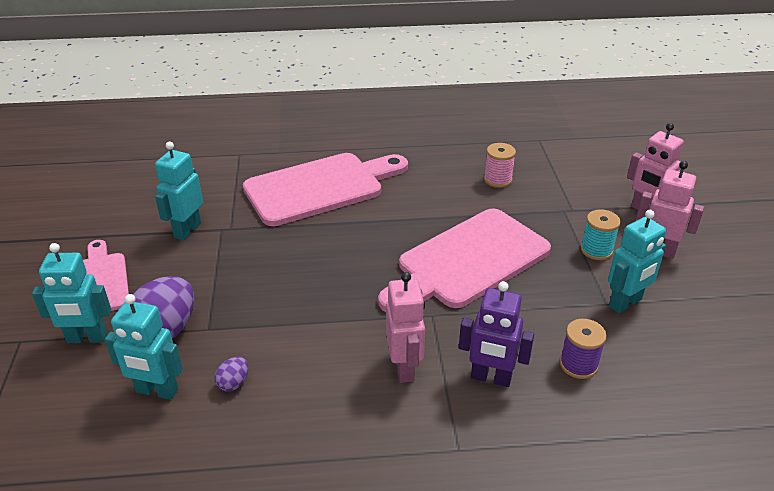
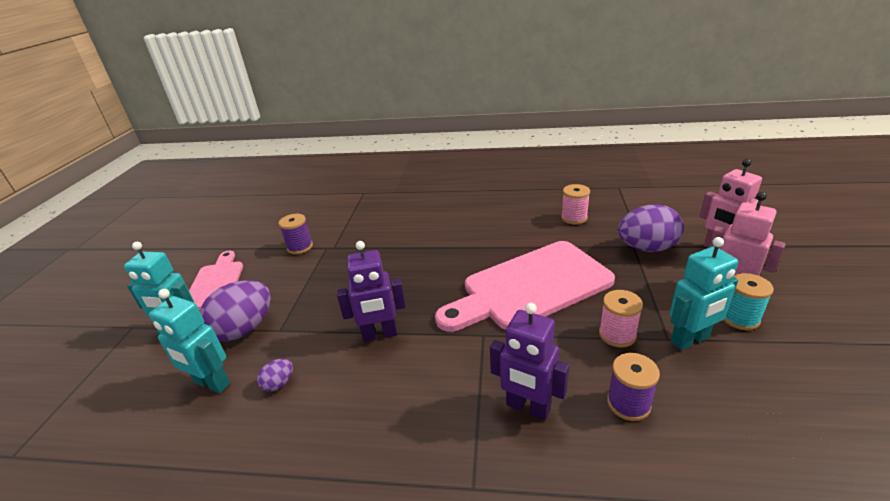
camera: 15 degrees right, 5 degrees down
(187, 230) = (300, 247): turquoise robot -> purple spool
(321, 187) = (418, 219): pink cutting board -> none
(324, 324) = (380, 335): none -> purple robot
(404, 368) = (441, 386): pink robot -> none
(560, 304) = (617, 335): none -> pink spool
(576, 212) = (646, 248): none -> purple egg
(596, 250) = (663, 284): turquoise spool -> turquoise spool (739, 318)

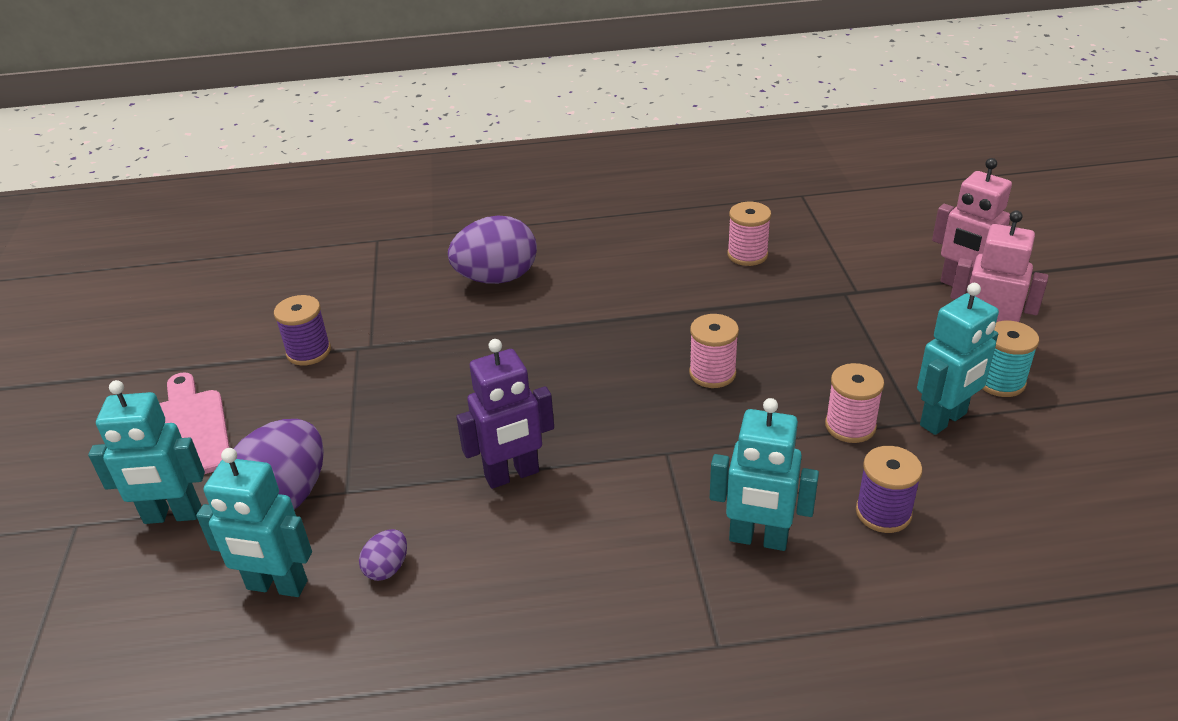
camera: 15 degrees left, 5 degrees up
(528, 407) = (758, 539): purple robot -> turquoise robot
(530, 287) = (712, 373): pink cutting board -> pink spool
(646, 248) = (863, 294): purple egg -> purple egg (496, 278)

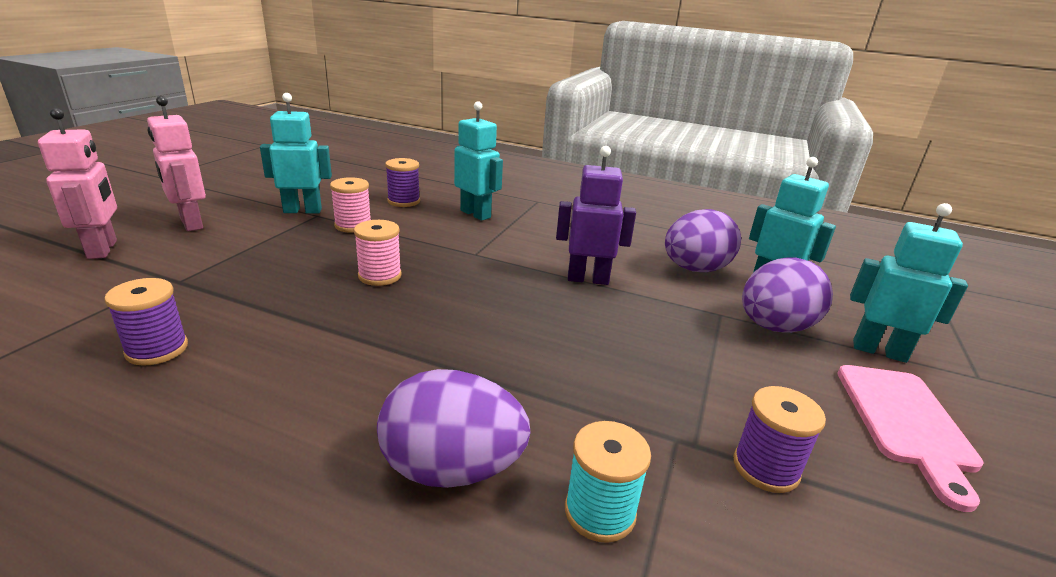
camera: 155 degrees left, 10 degrees down
(387, 568) = (695, 269): purple egg -> purple egg, size x2.18
(747, 255) = (157, 349): pink spool -> purple spool
(1000, 382) = (236, 210): turquoise spool -> turquoise spool (599, 512)

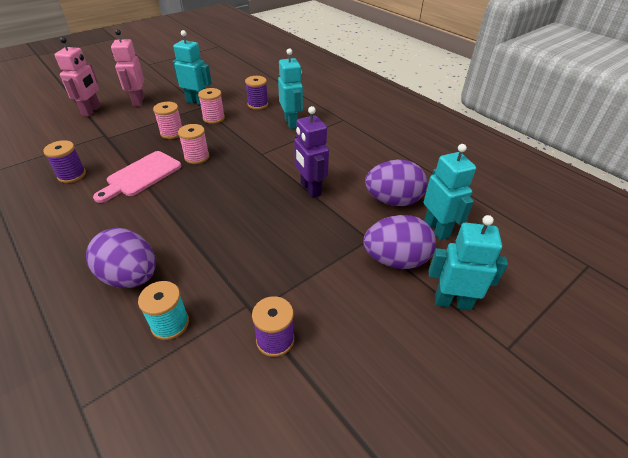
camera: 30 degrees right, 15 degrees up
(301, 254) = (172, 133): none -> pink spool
(588, 279) = (310, 189): purple robot -> purple robot turned 150 degrees counterclockwise
(879, 351) = (452, 302): turquoise robot -> turquoise robot turned 45 degrees counterclockwise
(905, 422) = (400, 353): pink cutting board -> pink cutting board (141, 175)

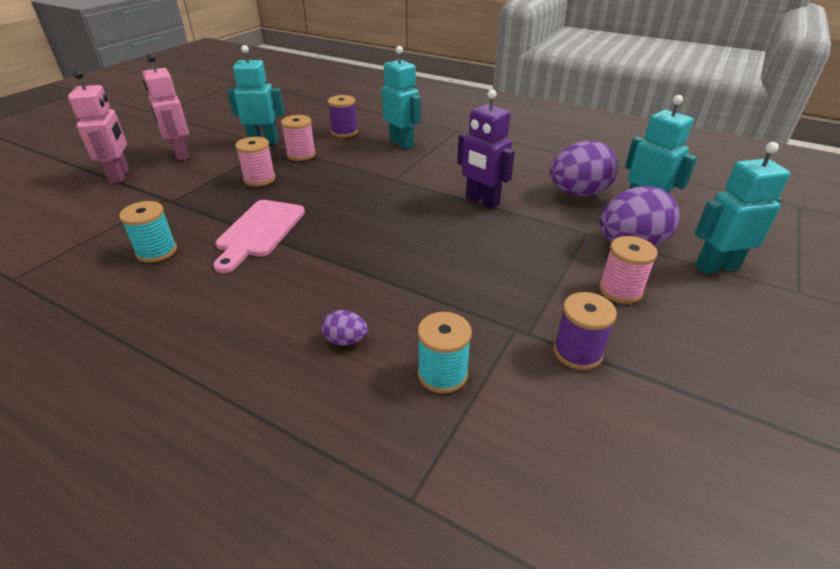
camera: 20 degrees left, 5 degrees down
(72, 175) = (157, 251): purple spool -> turquoise spool
(131, 277) = (346, 340): purple egg -> purple egg, size x0.46
(197, 157) = (316, 197): pink spool -> pink spool (620, 290)

